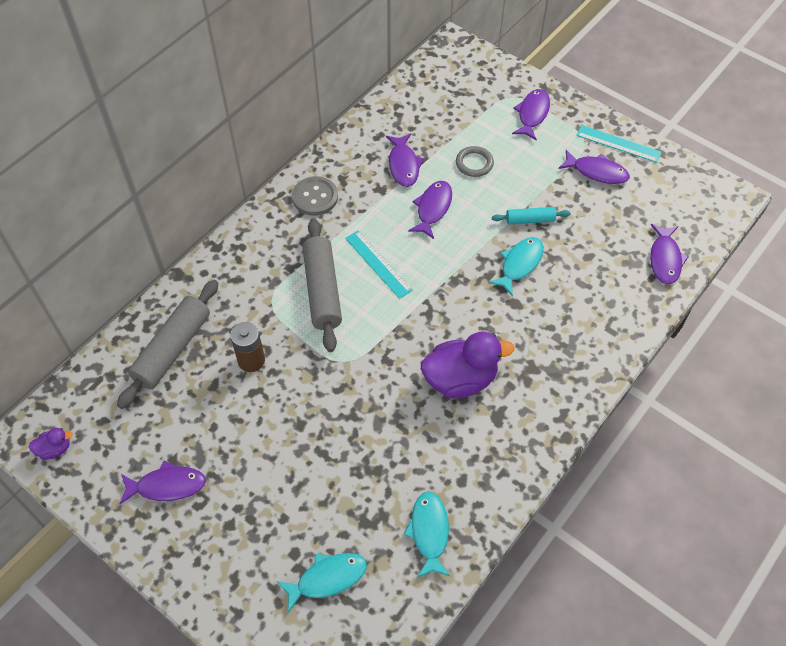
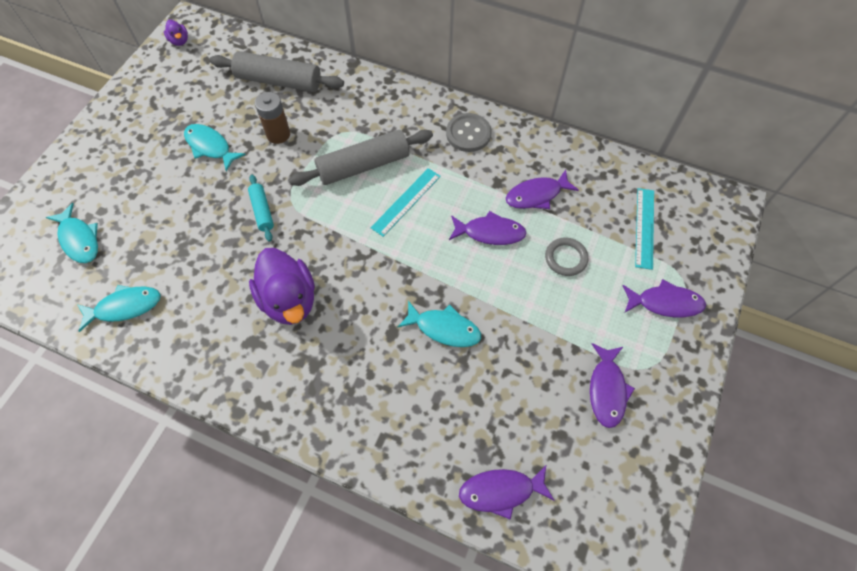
camera: 75 degrees right, 5 degrees up
(167, 486) = (155, 113): purple fish -> none
(242, 430) = (210, 146): none -> turquoise fish
(530, 220) = (508, 328): turquoise rolling pin -> turquoise rolling pin (262, 211)
(618, 144) = (663, 409): turquoise ruler -> turquoise ruler (644, 227)

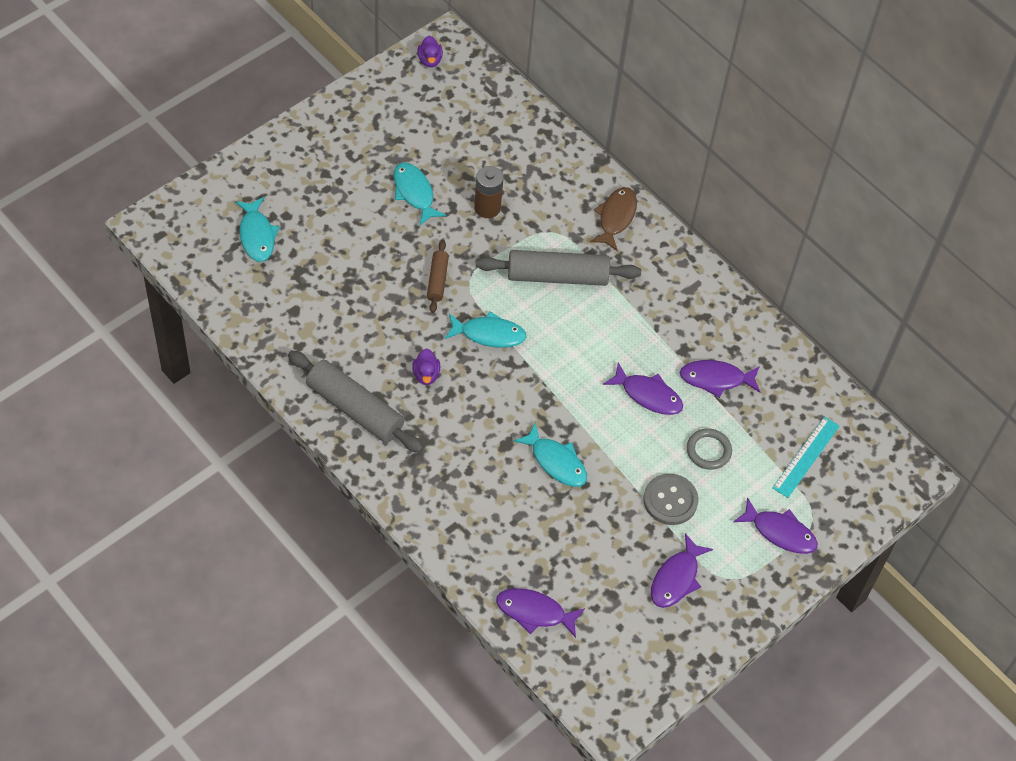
camera: 20 degrees right, 5 degrees down
(125, 307) = (276, 317): turquoise fish -> turquoise fish (489, 334)
(262, 211) = (437, 280): turquoise rolling pin -> brown rolling pin
(279, 81) = (514, 149): grey rolling pin -> grey rolling pin (355, 409)
(289, 300) = (426, 374): purple duck -> purple duck, size x0.46
(387, 101) = (616, 217): none -> brown fish
(406, 201) = (581, 330): turquoise ruler -> none
(468, 134) = (682, 288): grey button -> grey button (670, 500)

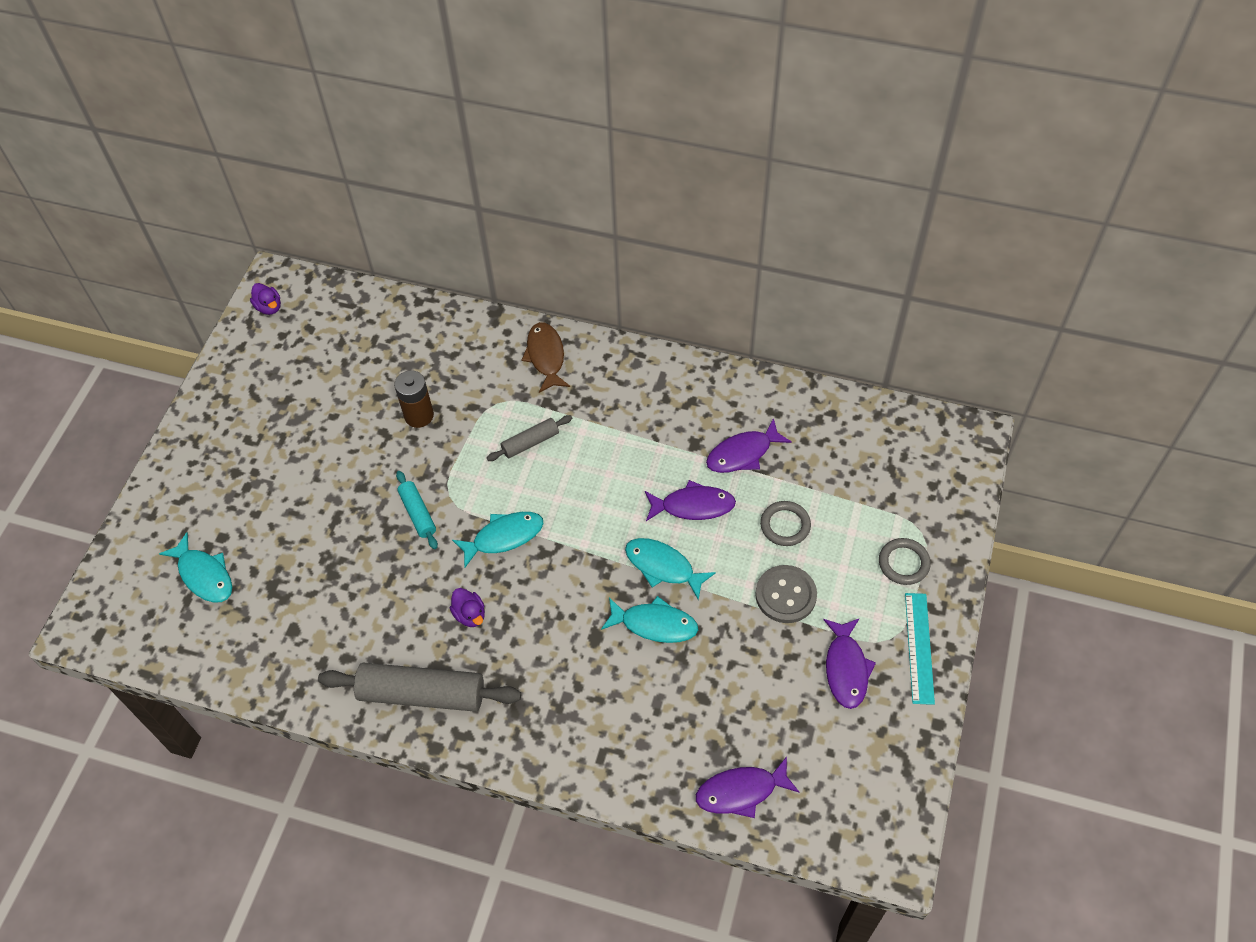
camera: 25 degrees left, 0 degrees up
(414, 193) = (338, 441): turquoise fish -> turquoise fish (663, 567)
(437, 280) = (418, 513): brown rolling pin -> turquoise rolling pin
(557, 276) = (530, 442): grey rolling pin -> grey rolling pin, size x0.53
(780, 532) = (903, 563): purple fish -> grey ring
(806, 457) = (873, 477): turquoise ruler -> turquoise ruler (919, 647)

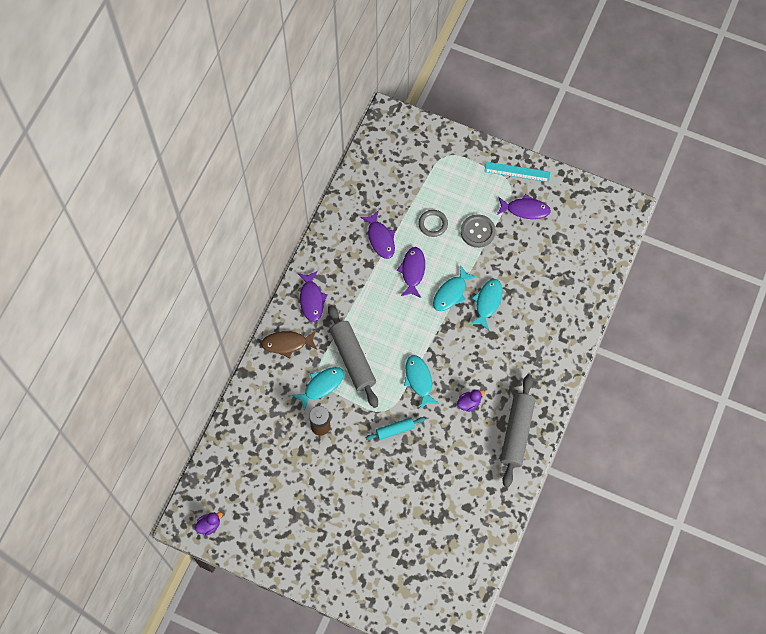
camera: 85 degrees left, 10 degrees up
(204, 575) = (421, 563): turquoise fish -> turquoise fish (321, 386)
(530, 442) = (353, 359): grey rolling pin -> grey rolling pin, size x1.90
(741, 791) = (589, 273): purple fish -> purple fish (311, 299)
(903, 563) = (465, 168): grey ring -> none

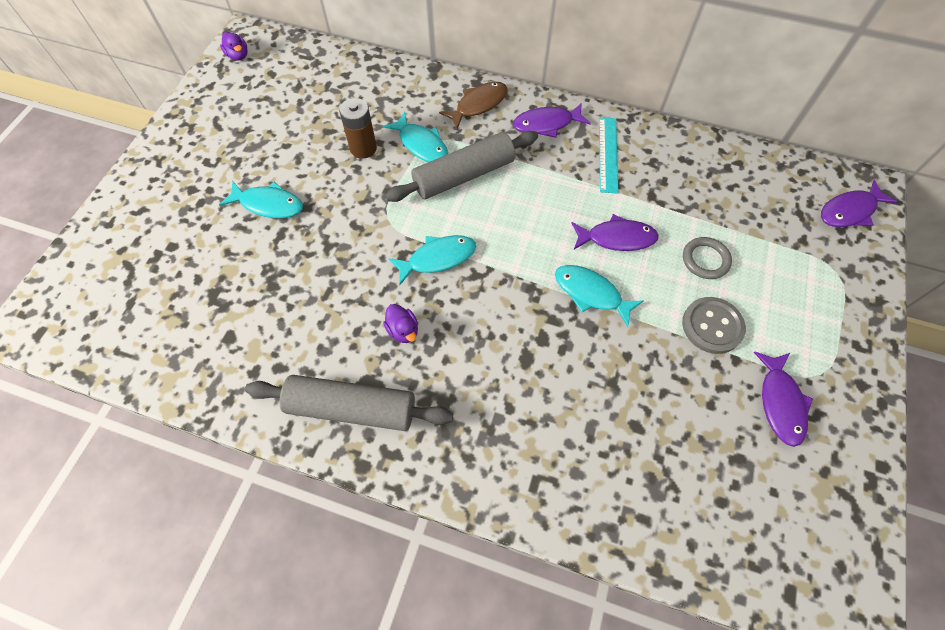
camera: 85 degrees right, 5 degrees down
(287, 344) = (478, 105): brown fish -> brown fish turned 60 degrees clockwise
(380, 239) = (660, 194): purple fish -> purple fish (849, 211)
(395, 430) = (357, 233): turquoise rolling pin -> none
(487, 302) = (585, 349): turquoise fish -> turquoise fish (268, 204)
(517, 172) = (851, 385): turquoise ruler -> turquoise ruler (608, 154)

